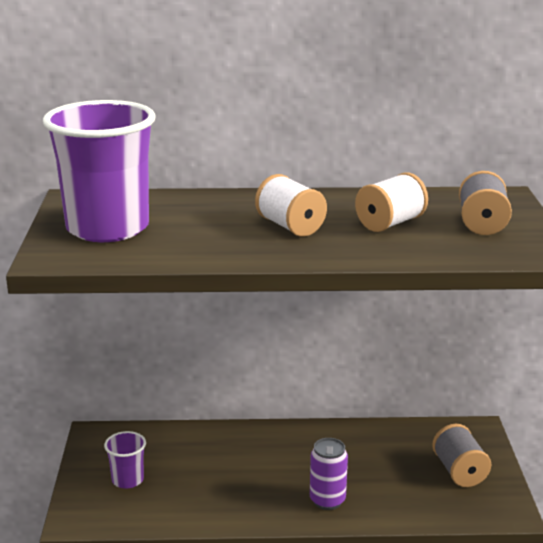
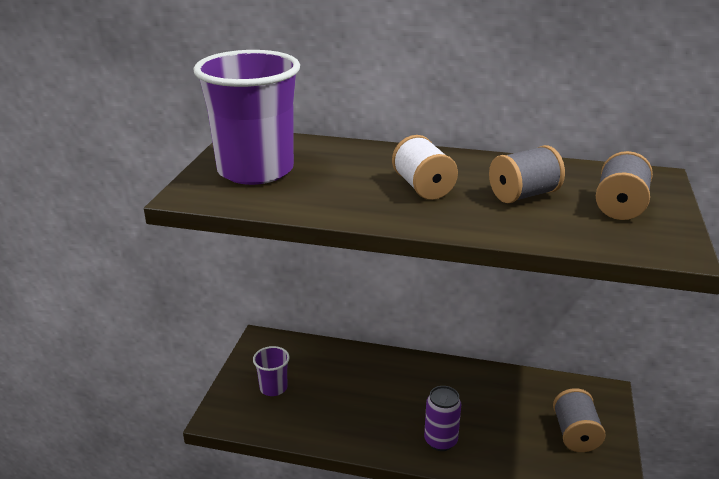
camera: 15 degrees right, 5 degrees up
(390, 223) = (523, 195): white spool -> grey spool

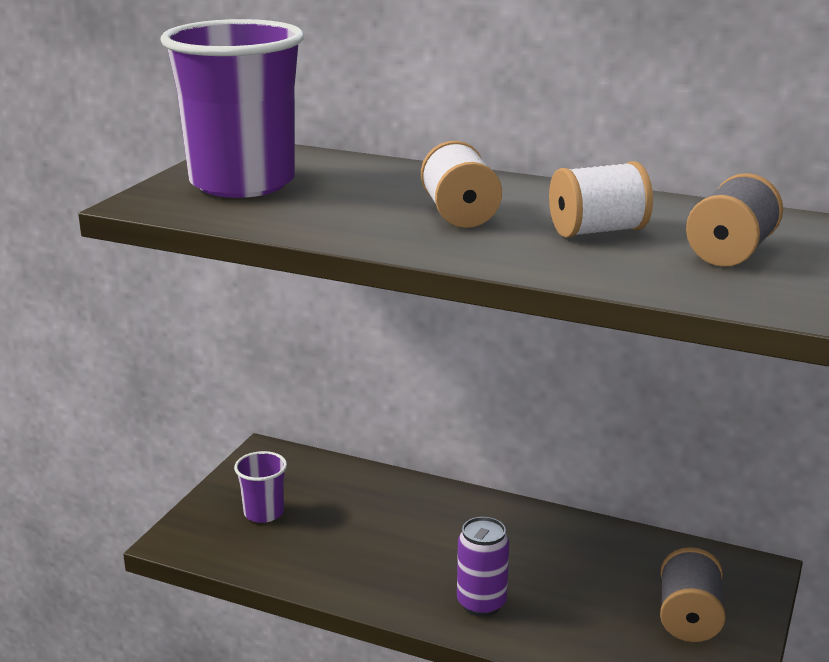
camera: 10 degrees right, 5 degrees down
(523, 195) = (597, 231): grey spool -> white spool

